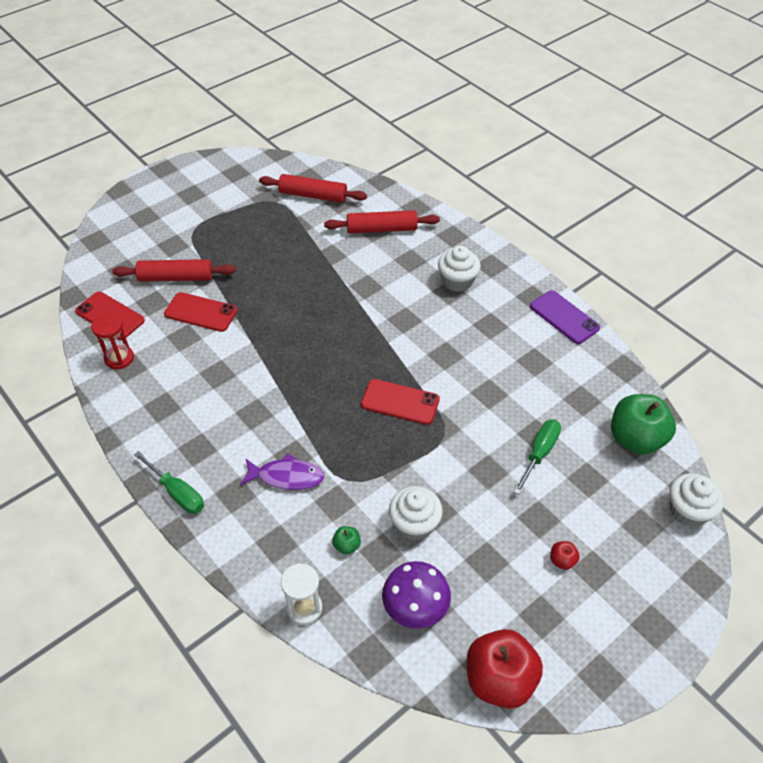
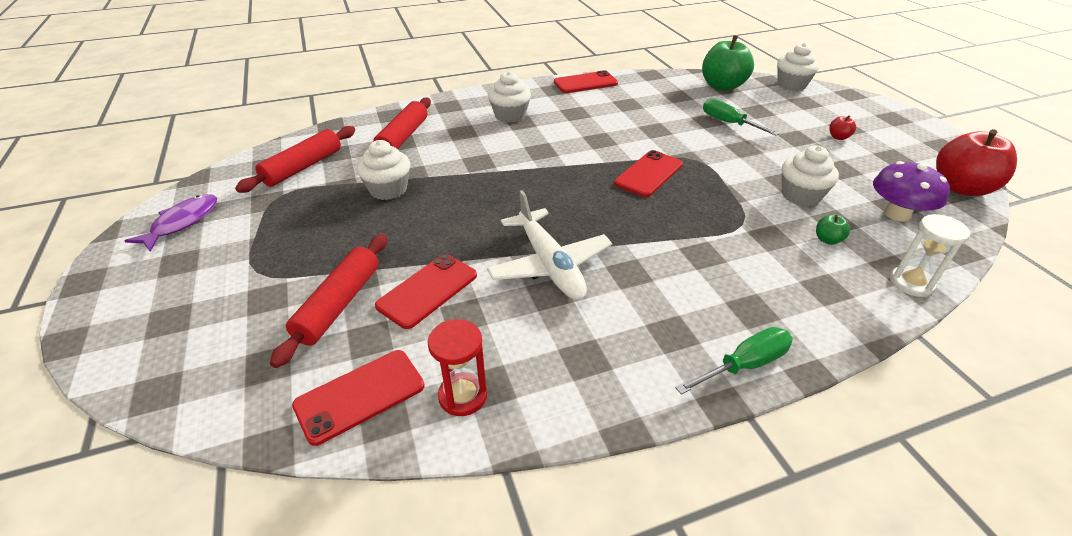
camera: 70 degrees left, 10 degrees down
(247, 366) = (549, 265): none -> white plane
(286, 477) = (732, 264): purple fish -> purple fish (182, 222)
(304, 250) = (388, 189): none -> white cupcake
(564, 317) = (585, 83): purple phone -> red phone

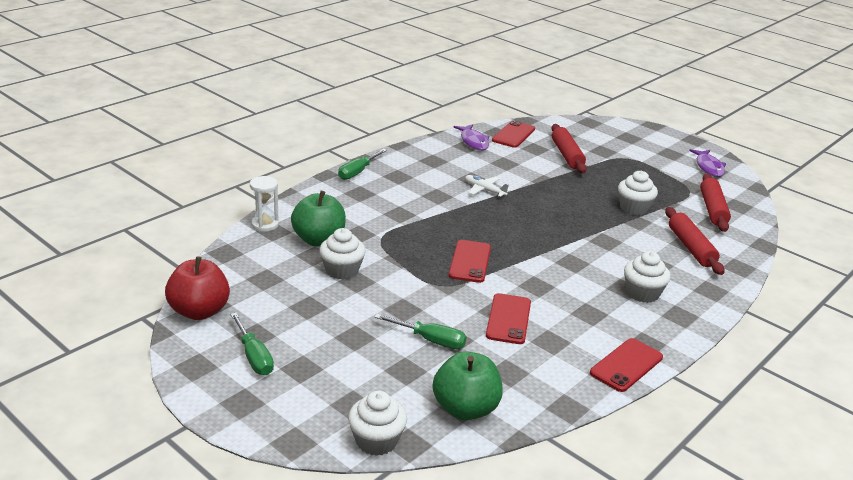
camera: 150 degrees right, 10 degrees down
(428, 290) = (534, 167): red phone -> red phone (508, 319)
(463, 396) = (473, 142): red hourglass -> purple fish
(549, 265) = (484, 190): white plane -> white plane, size x0.57
(827, 240) = (319, 240): green apple -> green apple, size x2.37
(838, 137) = (310, 349): red apple -> none
(890, 141) = (254, 357): none -> green screwdriver
(897, 214) = (264, 271): purple mushroom -> none

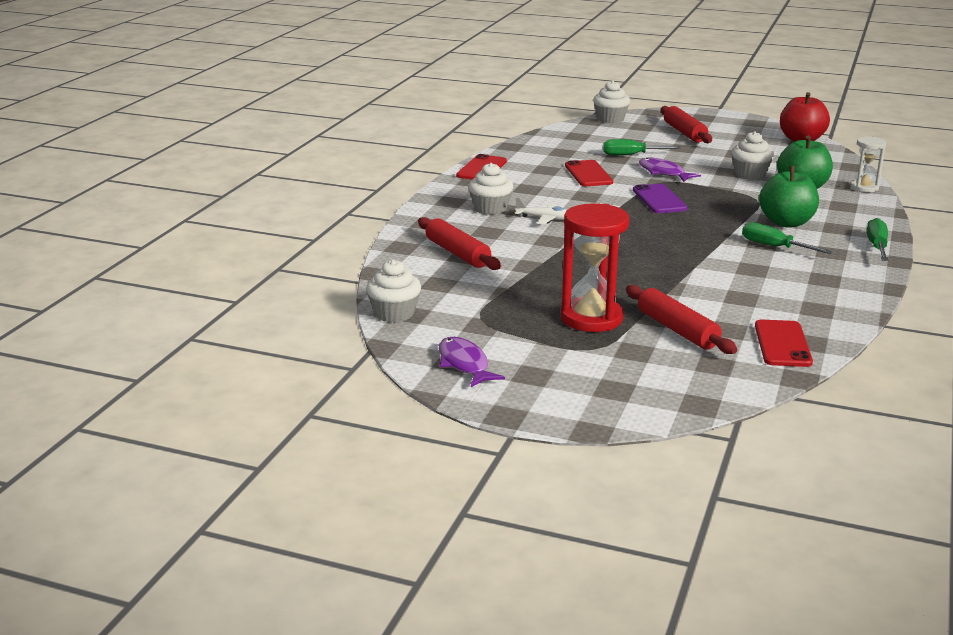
camera: 160 degrees right, 5 degrees down
(254, 357) = (728, 130): green screwdriver -> green screwdriver (773, 247)
(465, 408) = (573, 135): green apple -> green apple (786, 222)
(470, 261) = (659, 199): red phone -> purple phone
(473, 142) = (817, 317): purple fish -> purple fish (663, 173)
(484, 190) = (723, 260): white plane -> white plane (545, 219)
(615, 174) = (591, 318): none -> red hourglass
(634, 208) = (541, 279): white cupcake -> white cupcake (394, 313)
(713, 209) = (443, 301): red rolling pin -> red rolling pin (684, 132)

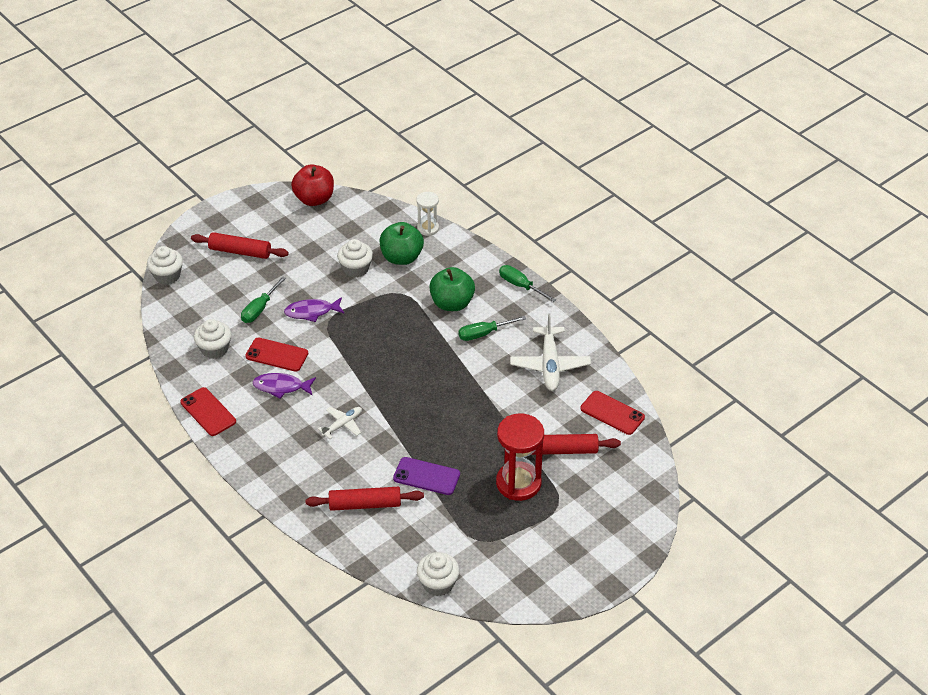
camera: 60 degrees left, 20 degrees up
(464, 364) = (536, 577): purple fish -> purple fish (281, 387)
(490, 209) = (297, 446): white cupcake -> white cupcake (214, 349)
(659, 199) = (359, 343): purple phone -> purple phone (426, 476)
(792, 290) = (550, 365): none -> white plane

